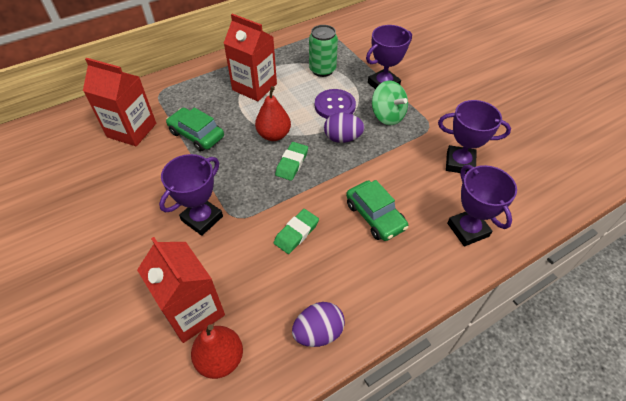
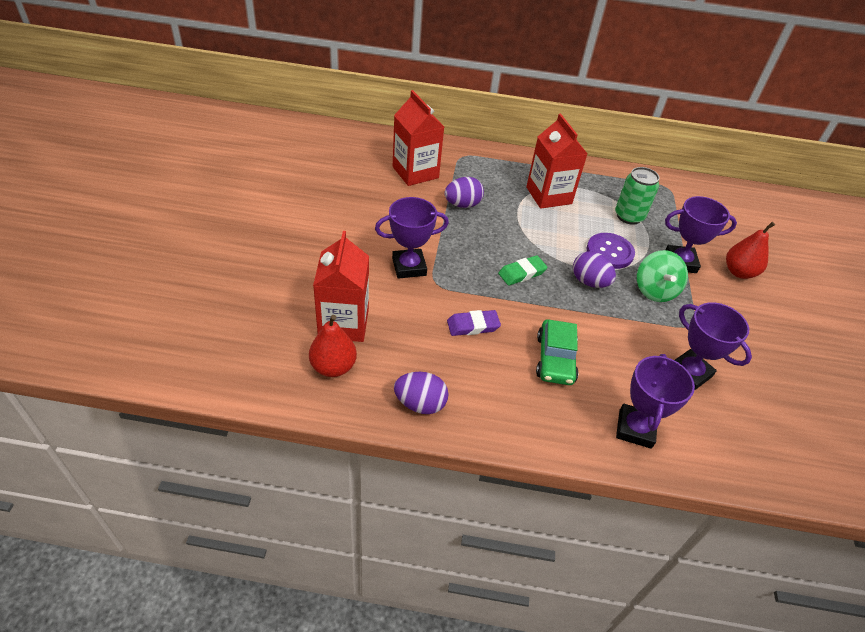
camera: 35 degrees right, 5 degrees down
(196, 135) = (462, 204): green car -> purple egg
(274, 135) = (528, 242): red pear -> red pear (739, 272)
(296, 233) = (473, 326): green eraser -> purple eraser

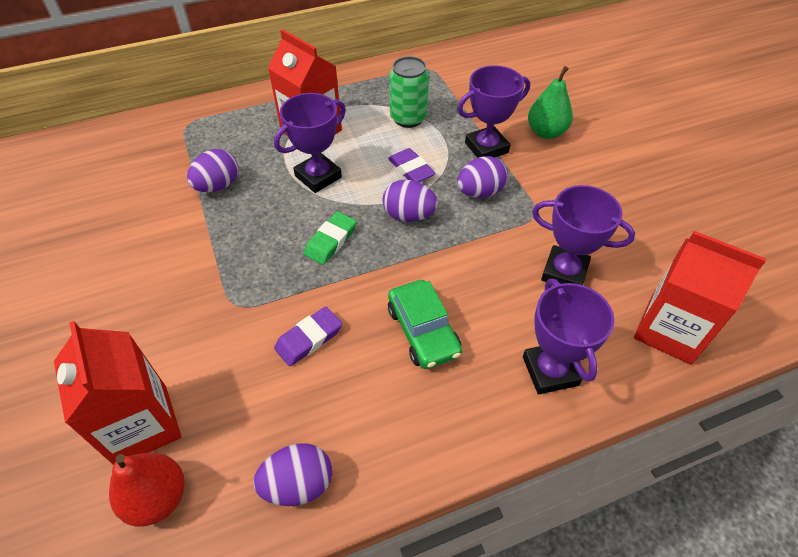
camera: 25 degrees left, 5 degrees up
(409, 267) = (191, 300): purple trophy -> purple trophy (318, 176)
(415, 172) = (138, 169): red carton -> red carton (670, 330)
(609, 252) = (411, 169): purple button -> purple eraser
(655, 290) = (480, 192): green spinning top -> purple egg
(739, 272) = (546, 132): red pear -> green pear

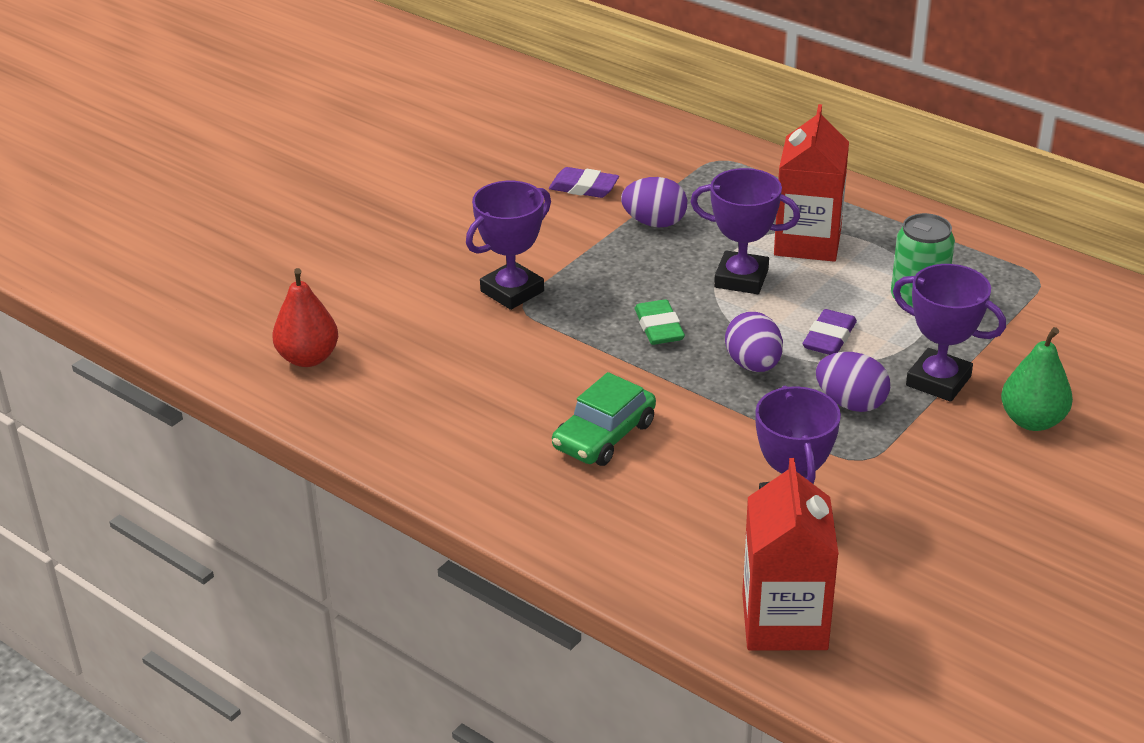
camera: 60 degrees right, 15 degrees down
(142, 425) = (360, 317): red carton -> none
(298, 484) = (378, 426): purple egg -> none
(309, 339) = (526, 367): purple eraser -> purple eraser (584, 187)
(330, 241) = (659, 327): green eraser -> green eraser turned 75 degrees clockwise
(550, 371) = (637, 541): purple trophy -> purple trophy (512, 291)

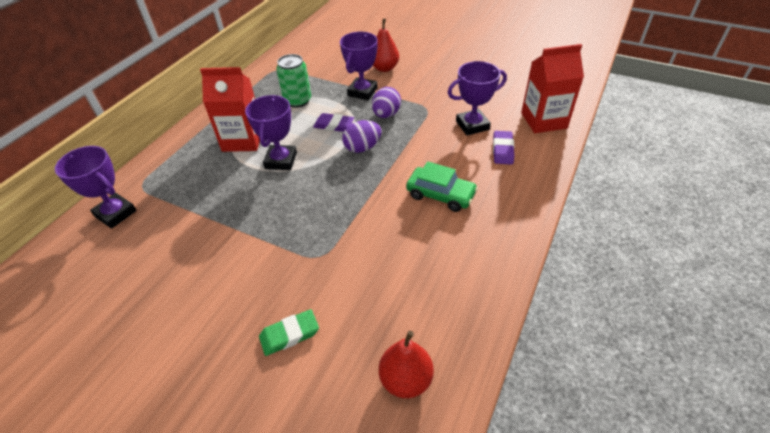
camera: 100 degrees left, 10 degrees up
(512, 291) = (301, 265): purple trophy -> purple trophy (116, 213)
(584, 187) = (165, 249): purple eraser -> purple eraser (502, 150)
(654, 223) = (217, 205): purple egg -> none
(659, 327) = (334, 187): green eraser -> green eraser (289, 334)
(1032, 421) = (384, 68): green pear -> red pear

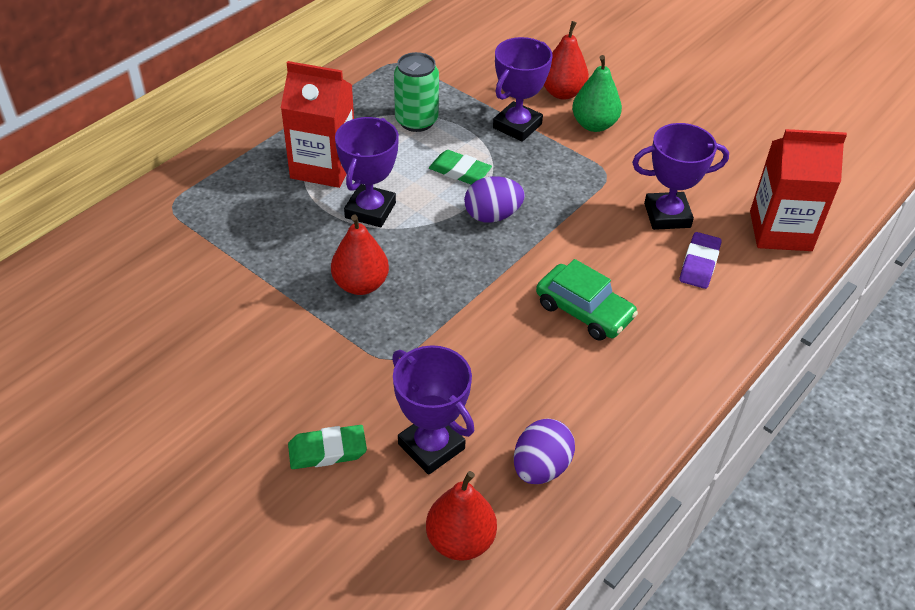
camera: 10 degrees right, 0 degrees up
(116, 213) = (132, 238): purple trophy -> purple trophy (431, 446)
(286, 210) = (360, 284): none -> red pear
(334, 125) = (460, 171): purple eraser -> green eraser
(386, 114) = (542, 171): purple egg -> purple egg (540, 467)
(409, 82) = (594, 125): none -> green pear

